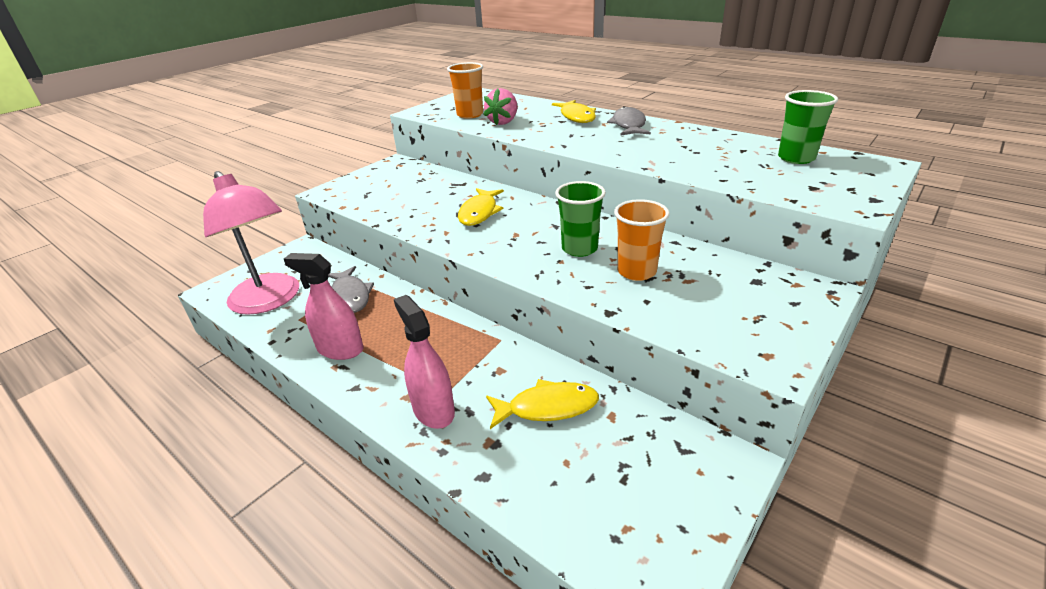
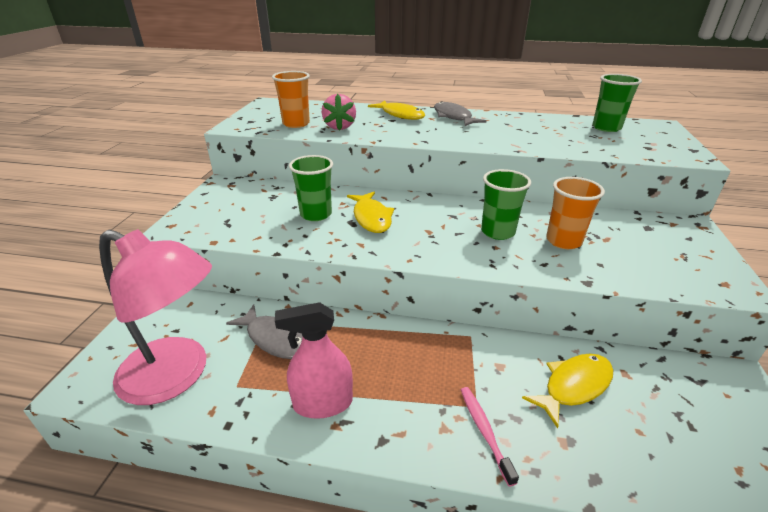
camera: 30 degrees left, 0 degrees up
(433, 410) = (484, 431): pink spray bottle -> pink toothbrush
(438, 200) = (316, 214): none -> green cup

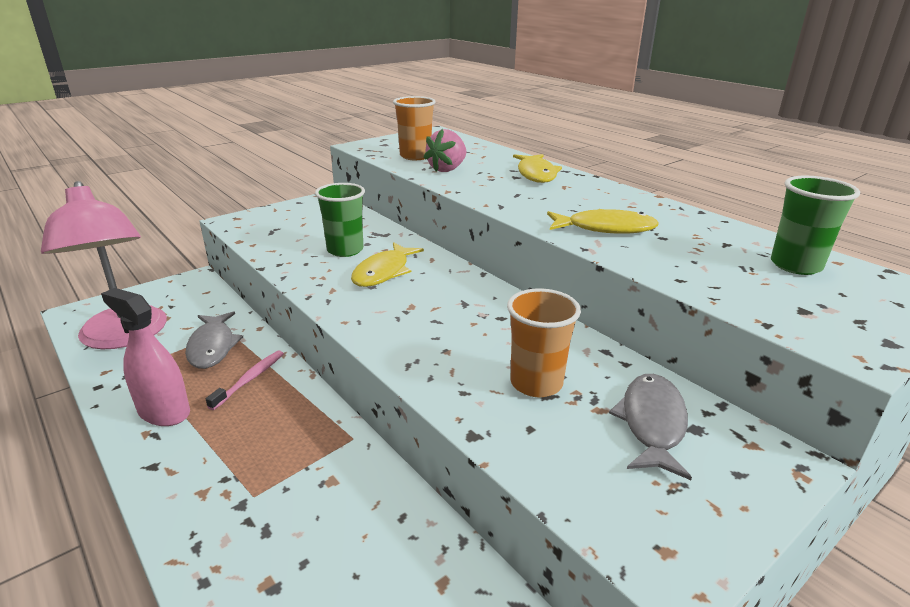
camera: 40 degrees right, 5 degrees down
(453, 117) = (593, 192): grey fish -> grey fish (652, 423)
(484, 431) = (223, 519): pink toothbrush -> pink toothbrush (250, 379)
(497, 232) = (478, 338): green cup -> none
(574, 386) = (364, 549): yellow fish -> yellow fish (605, 228)

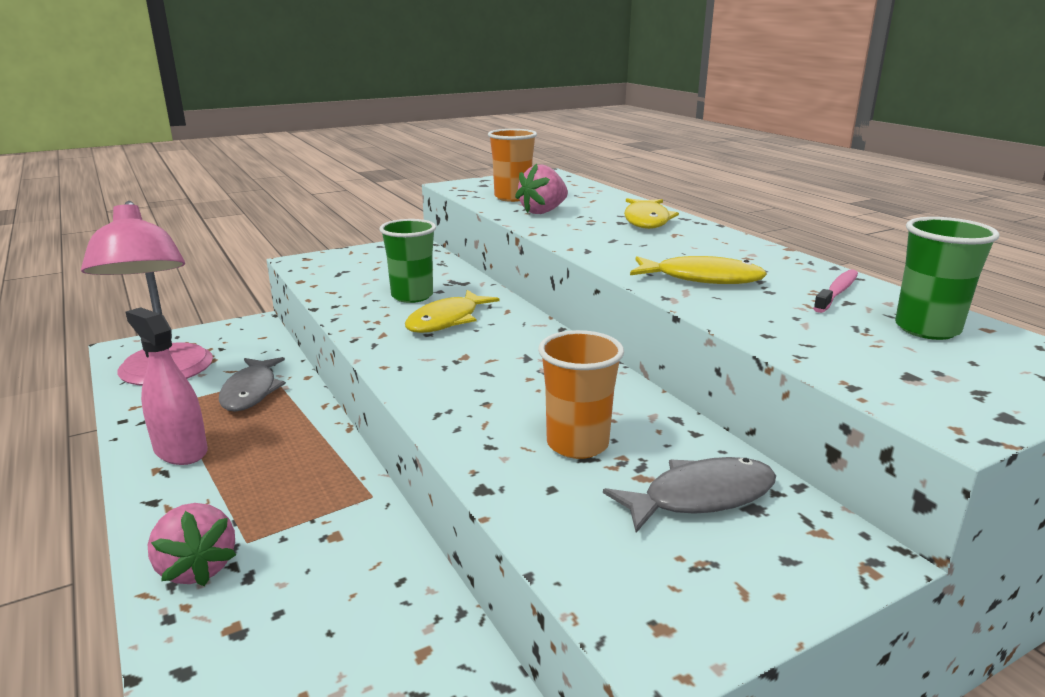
camera: 10 degrees right, 5 degrees down
(215, 528) = (197, 568): none -> pink strawberry
(250, 379) = (280, 427): pink toothbrush -> pink toothbrush (837, 292)
(652, 423) = (701, 497): grey fish -> grey fish turned 45 degrees clockwise

